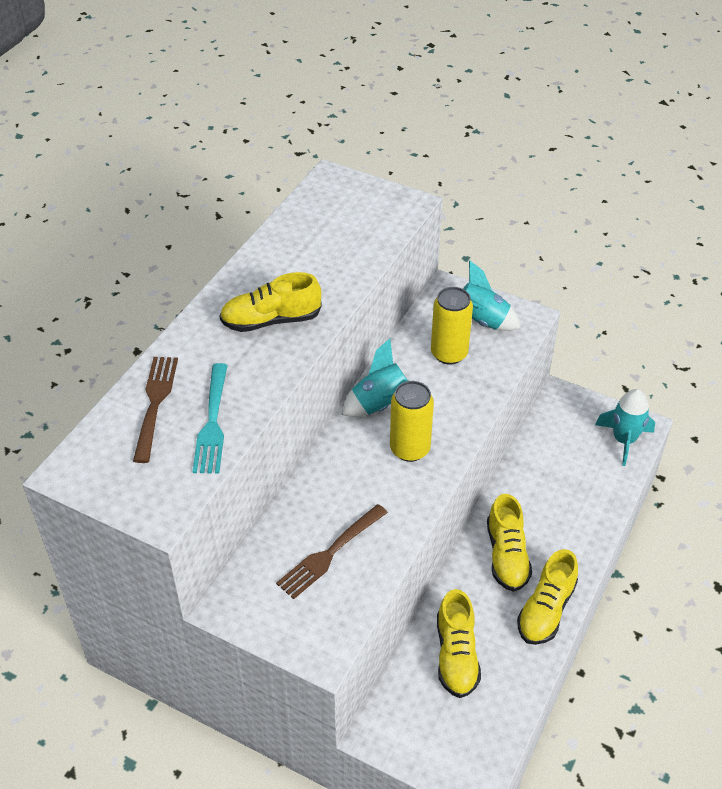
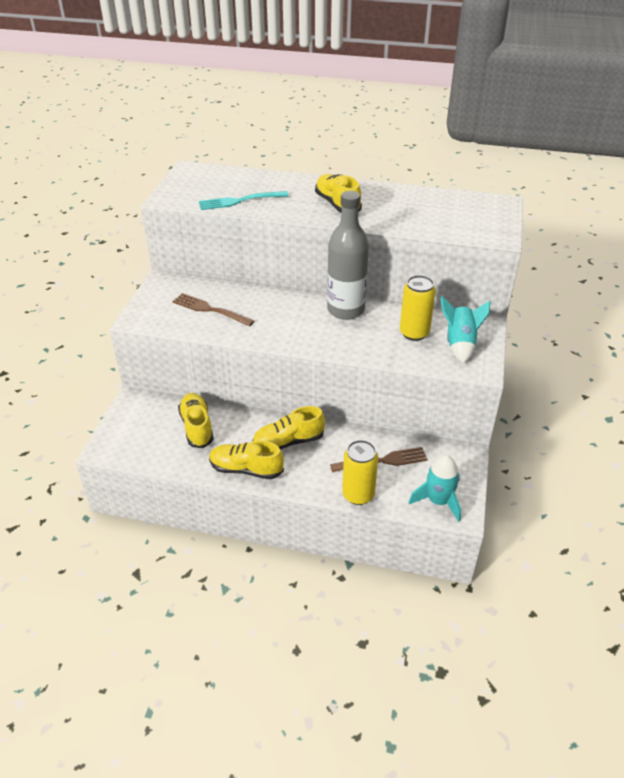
camera: 75 degrees right, 5 degrees down
(155, 404) = (247, 182): brown fork -> brown fork (382, 461)
(381, 405) = (346, 310): turquoise rocket -> grey bottle
(409, 449) = (310, 328): yellow can -> yellow can (358, 494)
(456, 655) = (197, 427): yellow shoe -> yellow shoe turned 90 degrees clockwise

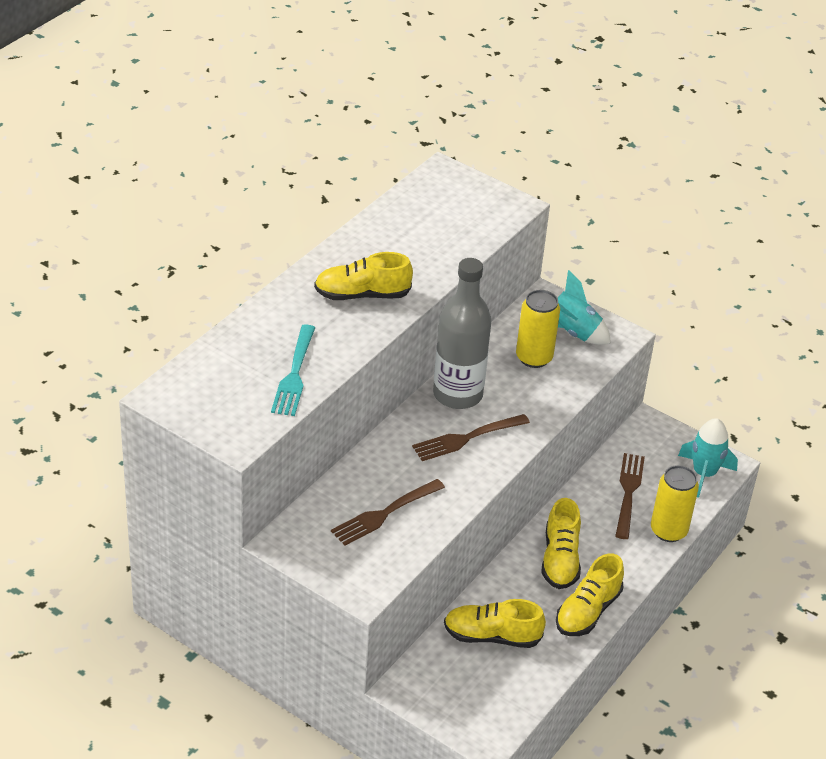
camera: 70 degrees left, 0 degrees up
(306, 324) = (467, 438): none -> brown fork

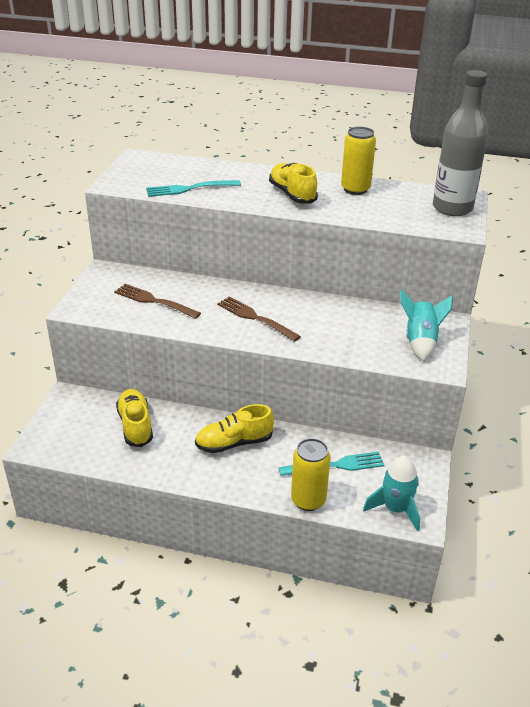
camera: 70 degrees right, 5 degrees down
(457, 394) = (299, 304): grey bottle -> grey bottle (452, 208)
(534, 358) = (371, 329): yellow can -> yellow can (355, 189)
(587, 611) = (187, 471): yellow shoe -> none
(628, 493) = (335, 465): brown fork -> turquoise fork

